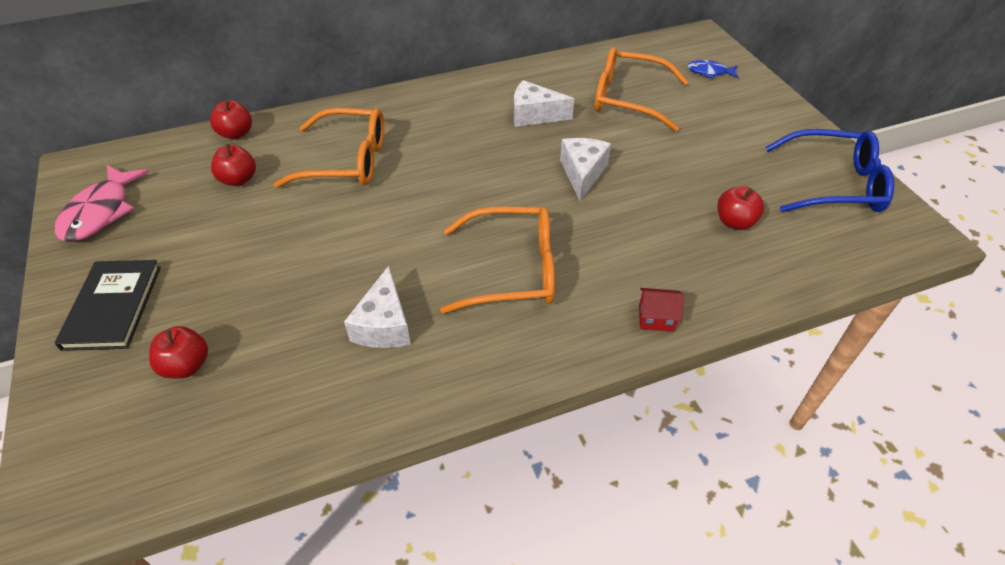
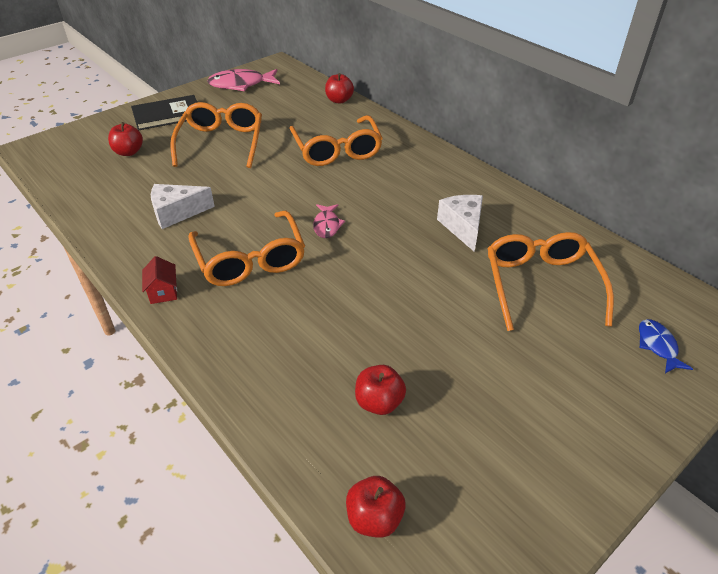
camera: 70 degrees right, 5 degrees down
(238, 180) = (293, 116): red apple -> red apple (374, 518)
(246, 257) = (221, 143): none -> orange glasses
(483, 200) = (327, 225): none -> pink fish
(582, 173) = (394, 275): white cheese -> none
(656, 318) = (220, 358): red house -> red house (163, 292)
(833, 184) = (504, 501): blue glasses -> none

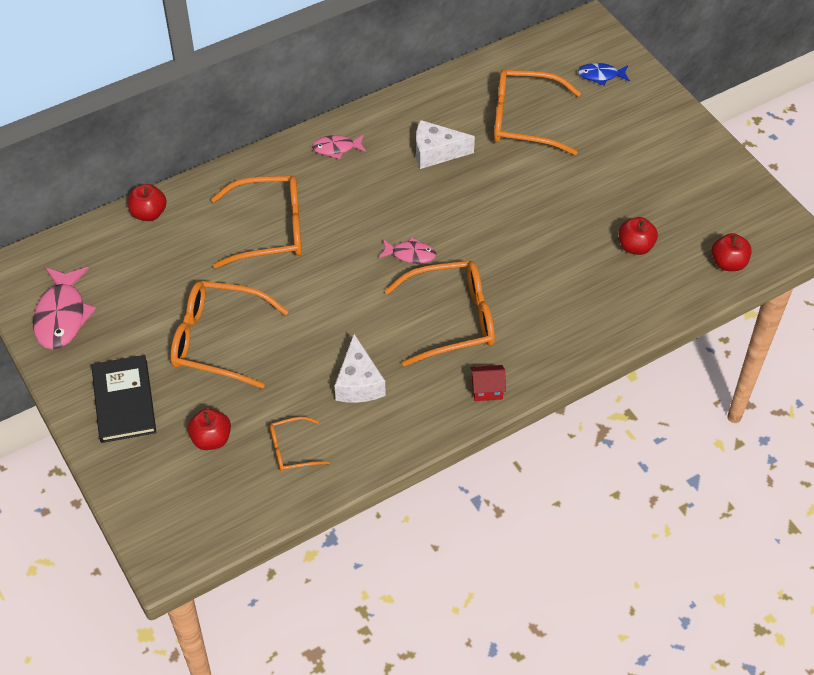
camera: 80 degrees left, 10 degrees up
(112, 188) = (292, 450): none -> orange glasses
(441, 170) = (336, 148): none -> pink fish

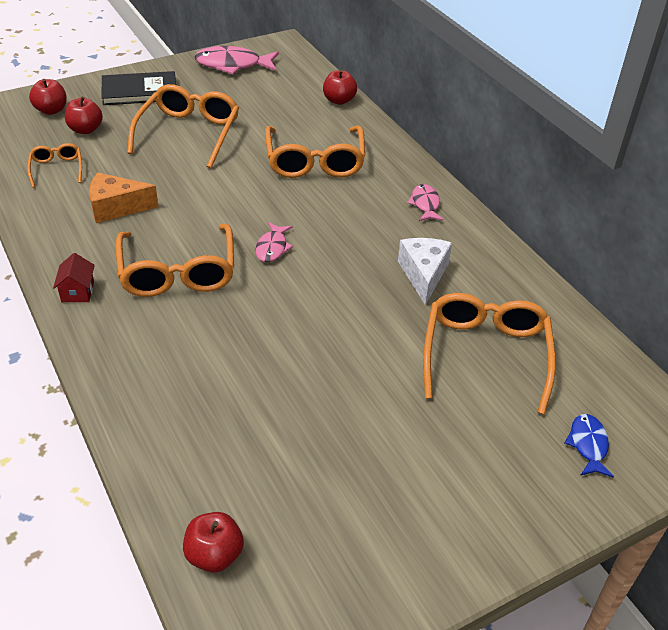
camera: 90 degrees right, 10 degrees down
(358, 383) = (116, 207): white cheese -> orange cheese
(635, 246) = (260, 446): red apple -> red apple (51, 110)

